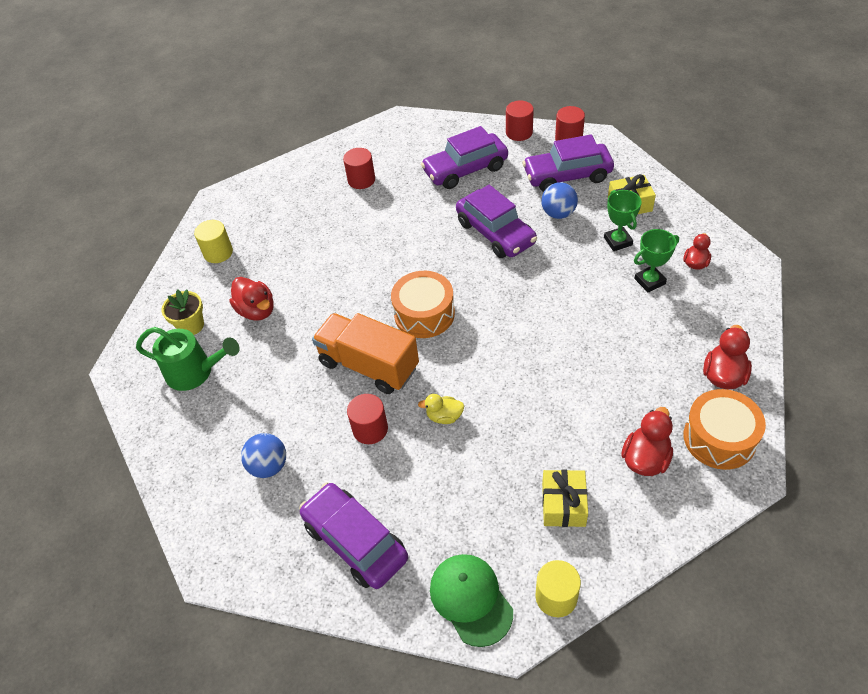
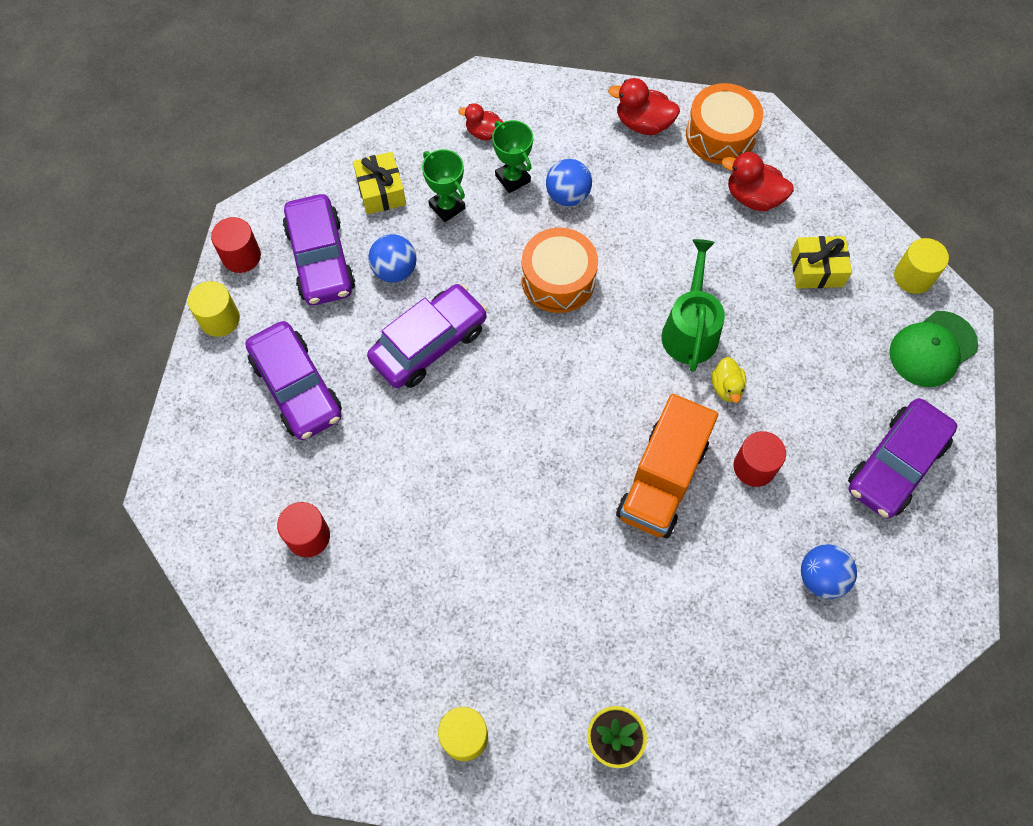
camera: 100 degrees left, 15 degrees up
(195, 372) = (694, 711): green watering can -> green watering can (690, 329)
(257, 310) = (580, 647): red duck -> none
(424, 314) = (575, 421): orange drum -> orange drum (558, 280)
(519, 132) = (220, 319): red cylinder -> yellow cylinder
(618, 241) = (447, 207): green trophy -> green trophy turned 75 degrees clockwise
(635, 317) = (567, 195): none -> blue ball

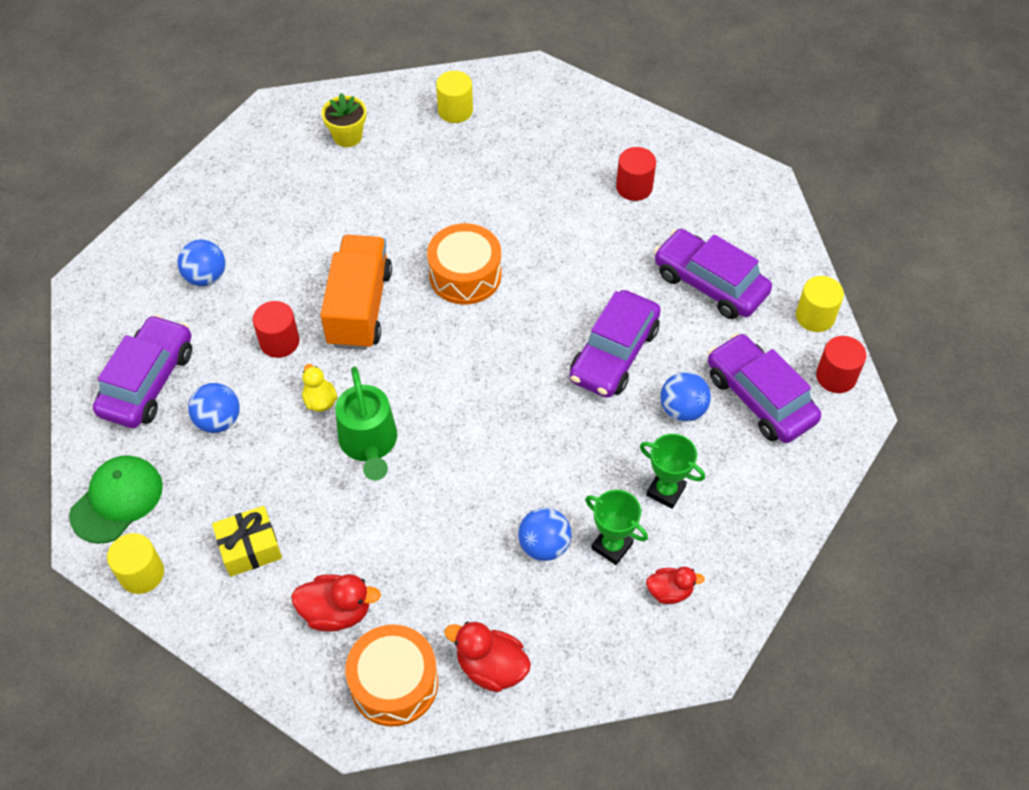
camera: 160 degrees right, 10 degrees down
(381, 191) = (742, 485): yellow gift -> none
(558, 280) = (518, 451): orange drum -> orange drum (465, 275)
(643, 124) = (491, 667): red duck -> red duck turned 150 degrees counterclockwise
(829, 398) = (219, 420): none -> blue ball

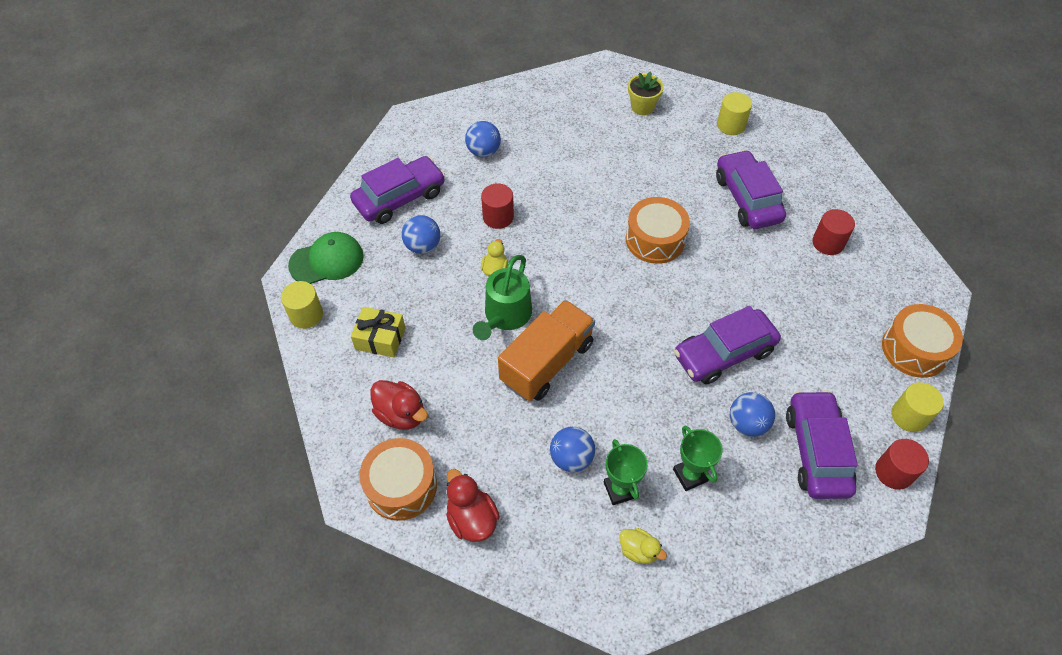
camera: 35 degrees right, 0 degrees up
(360, 307) = (566, 223): orange truck -> orange truck (547, 362)
(669, 591) = (638, 550): red duck -> yellow duck
(710, 283) = (837, 344): purple car -> purple car (747, 198)
(779, 250) = (914, 349): none -> orange drum

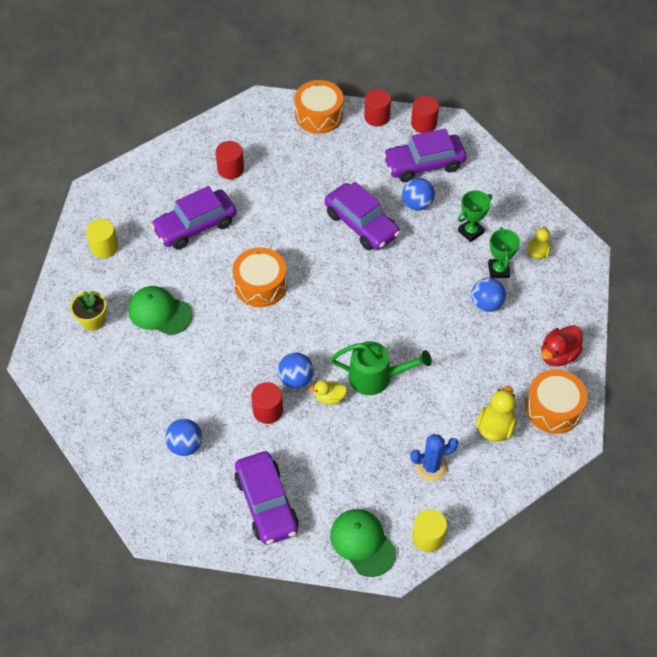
camera: 105 degrees left, 0 degrees up
(380, 338) = (431, 467): yellow gift -> blue cactus
(400, 198) = (266, 503): purple car -> purple car turned 150 degrees counterclockwise
(401, 414) = (495, 427): red duck -> yellow duck
(423, 246) = (320, 464): blue ball -> blue ball (296, 379)
(547, 362) = (410, 337): orange truck -> none
(620, 490) = (498, 270): green trophy -> green trophy turned 60 degrees counterclockwise
(640, 155) = (159, 312): none -> green cap
(909, 416) = (377, 117): yellow cylinder -> red cylinder

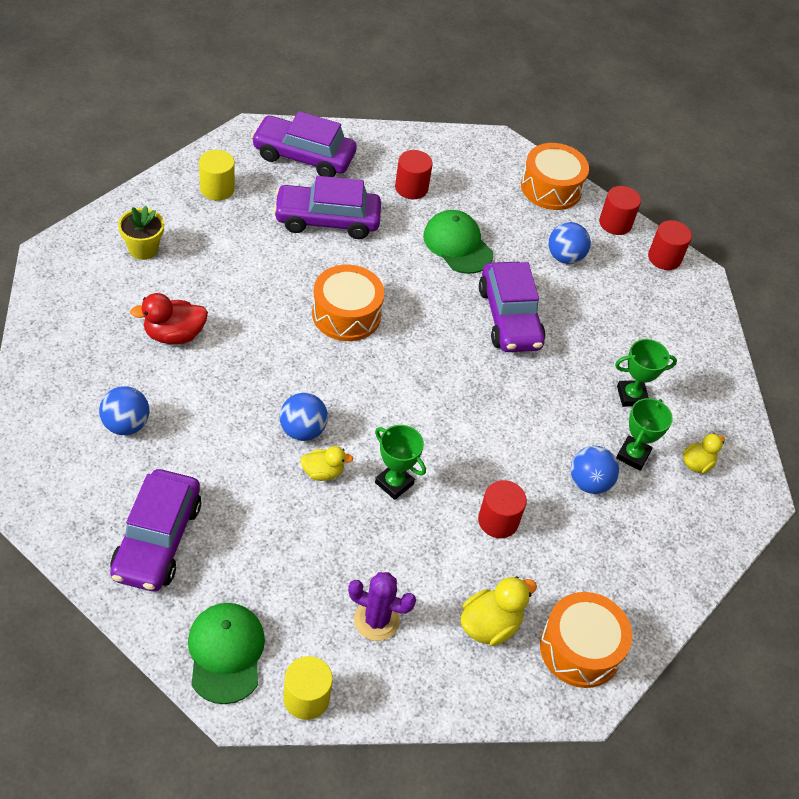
camera: 25 degrees right, 5 degrees down
(159, 312) = (217, 280): green cap -> green cap (457, 245)
(268, 410) = (243, 444): red cylinder -> red cylinder (498, 521)
(329, 397) = (323, 472): yellow duck -> yellow duck turned 150 degrees clockwise
(376, 377) = (394, 483): green watering can -> green trophy
(417, 204) = (591, 333): blue ball -> blue ball (565, 257)
(424, 164) = (631, 298): purple car -> purple car (303, 156)
(431, 467) = (376, 620): blue cactus -> purple cactus
(558, 355) = (634, 592): red duck -> red duck (174, 335)

